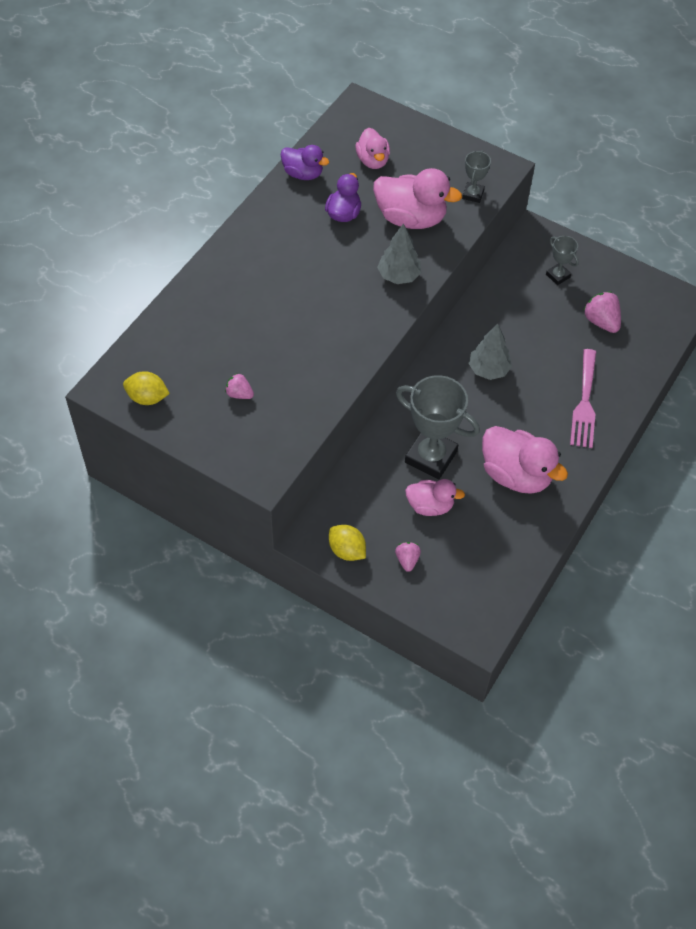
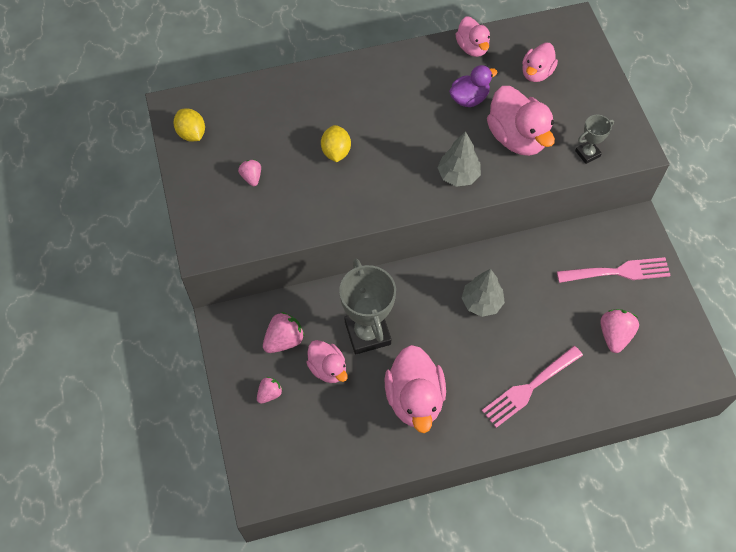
camera: 45 degrees right, 5 degrees up
(303, 174) = (472, 48): purple duck -> pink duck
(347, 550) = (238, 351): yellow lemon -> yellow lemon (336, 152)
(373, 513) = (284, 340): none -> pink strawberry
(558, 276) = (618, 272): grey trophy -> pink fork

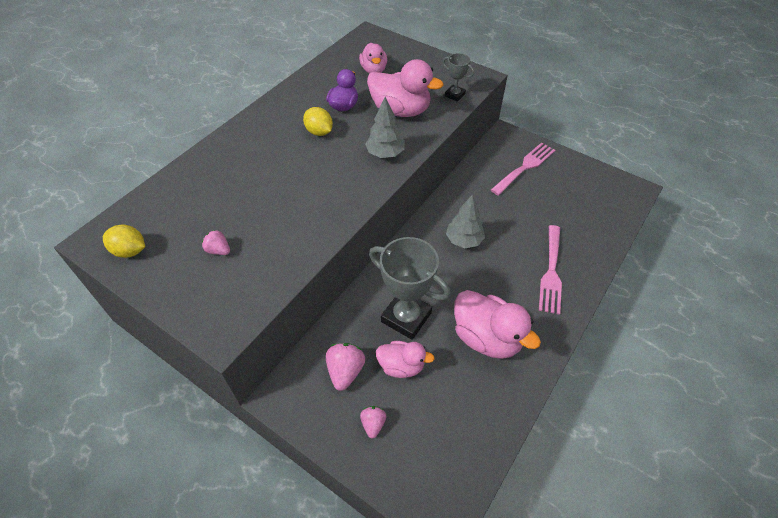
camera: 40 degrees left, 10 degrees down
(336, 152) = (276, 191): yellow lemon -> yellow lemon (319, 132)
(472, 48) = (315, 78): pink duck -> none
(587, 153) = (455, 95): grey trophy -> grey trophy turned 75 degrees counterclockwise
(614, 335) = (563, 204): pink strawberry -> none

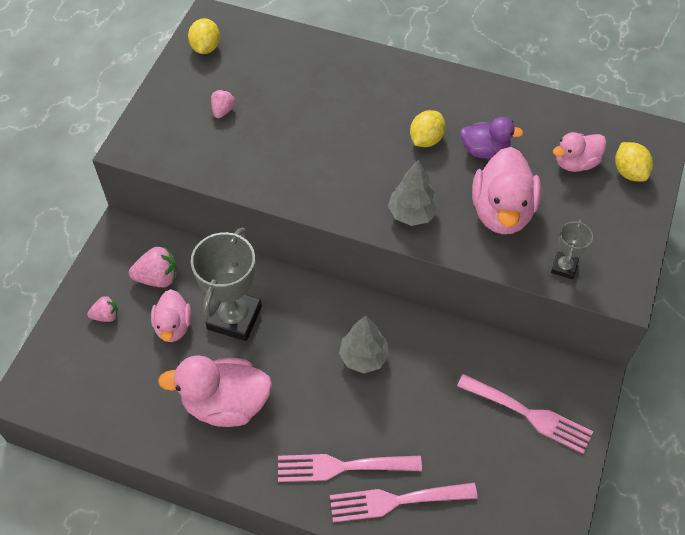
camera: 75 degrees right, 5 degrees up
(391, 52) = (629, 172): none -> yellow lemon
(486, 338) = (226, 404): pink duck -> pink duck turned 60 degrees clockwise
(580, 247) = (395, 501): none -> pink fork

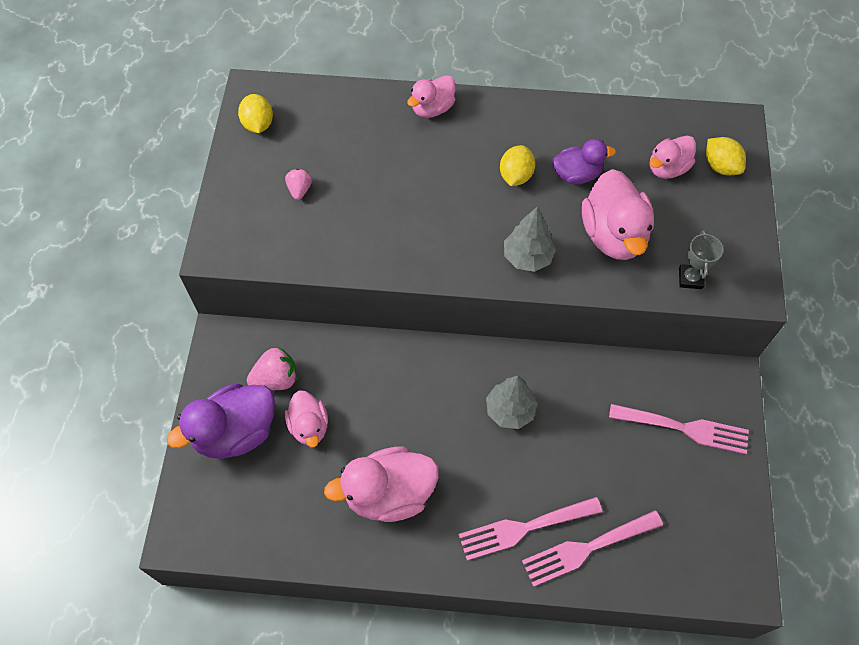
camera: 15 degrees left, 5 degrees up
(106, 316) = (235, 432): pink strawberry -> purple duck
(234, 318) = (369, 402): grey trophy -> none
(368, 65) = (432, 108): none -> pink duck

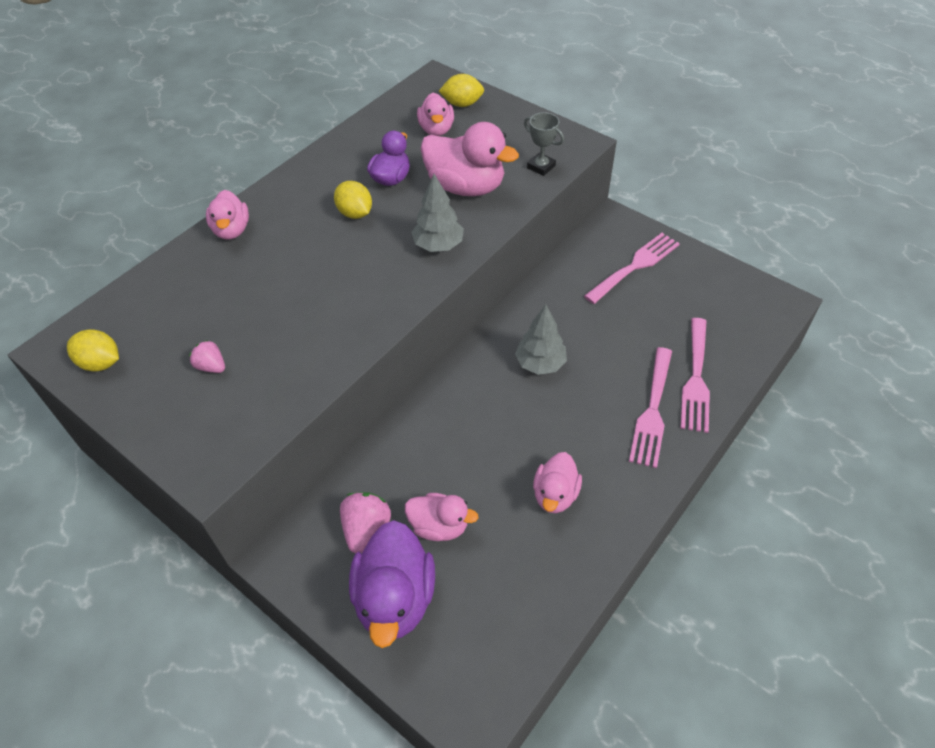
camera: 55 degrees left, 10 degrees down
(389, 494) = (555, 495): pink duck -> pink duck, size x0.60

